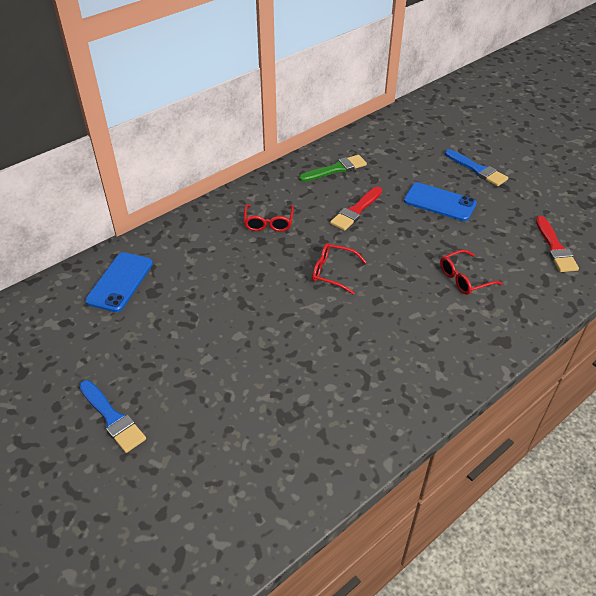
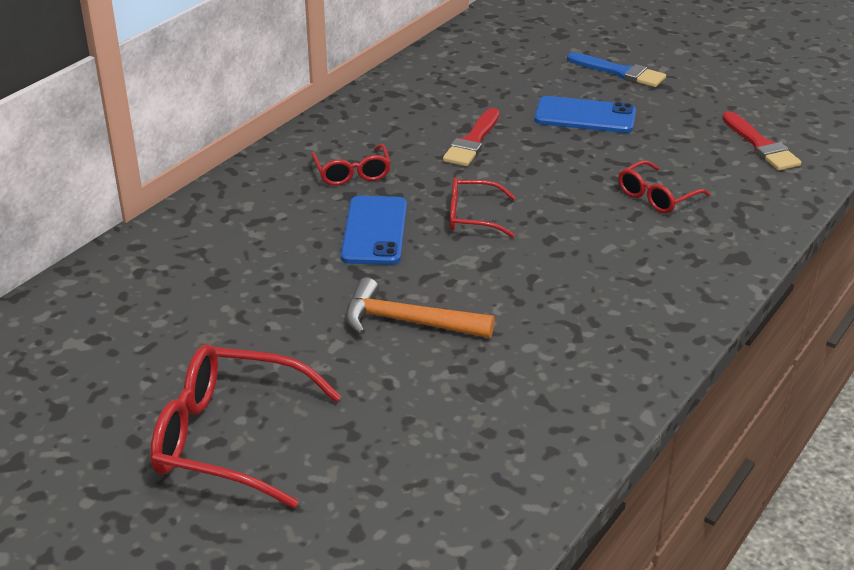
camera: 15 degrees left, 10 degrees down
(112, 418) = (229, 438): blue brush -> red glasses
(120, 282) = (159, 276): blue phone -> blue phone (374, 231)
(258, 349) = (408, 322): none -> orange hammer
(336, 169) = (421, 97): green brush -> none

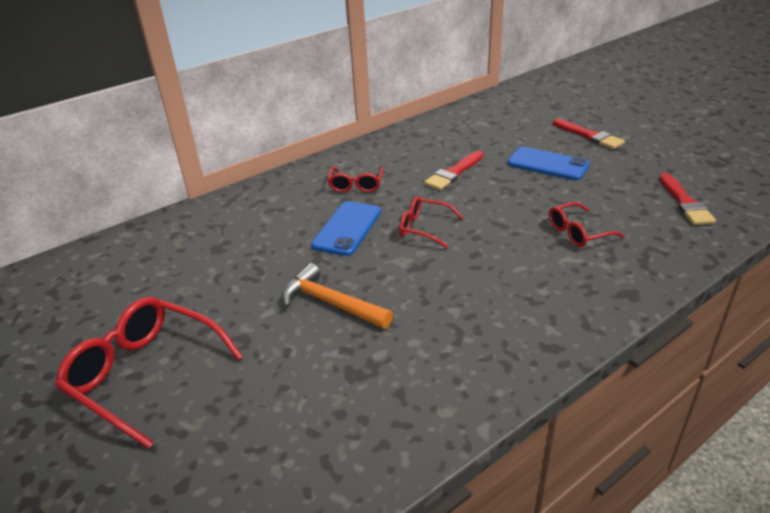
camera: 20 degrees right, 0 degrees up
(620, 72) = (589, 136): blue brush -> red brush

